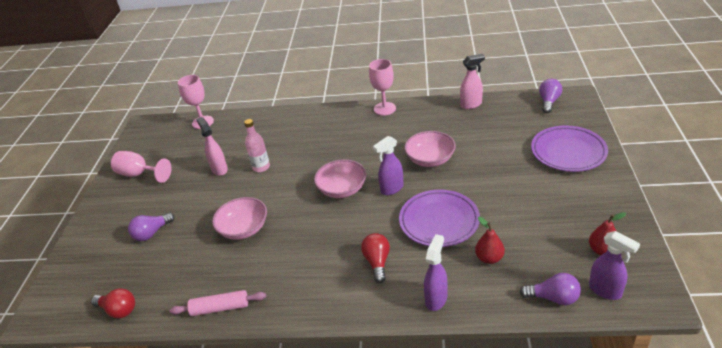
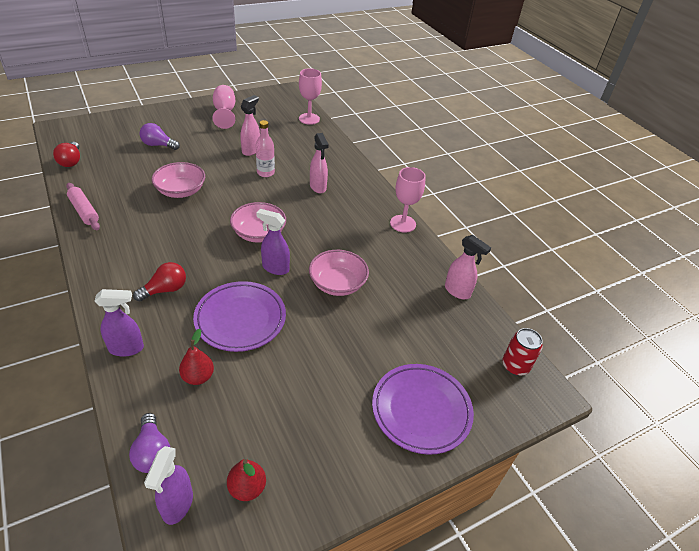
camera: 50 degrees right, 5 degrees up
(306, 141) = (318, 187): none -> pink spray bottle
(549, 102) = (515, 366): purple light bulb -> red can

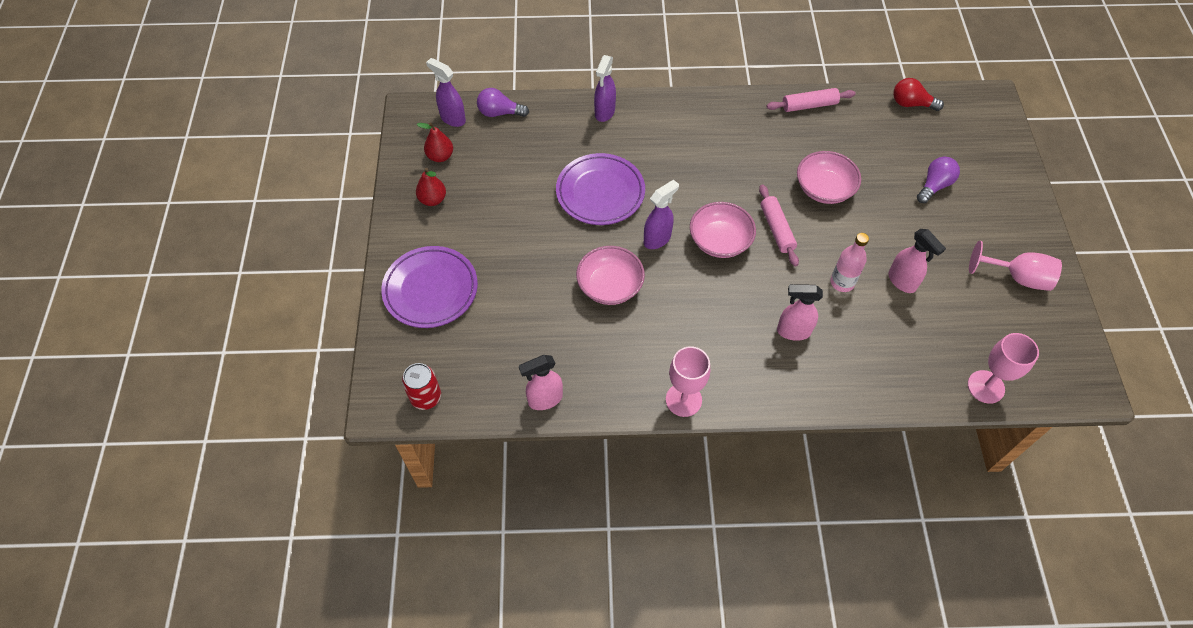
camera: 120 degrees right, 15 degrees up
(165, 290) = (663, 147): red light bulb -> none
(198, 377) = (551, 150): red pear -> red pear (433, 199)
(233, 207) = (776, 229): none -> pink rolling pin

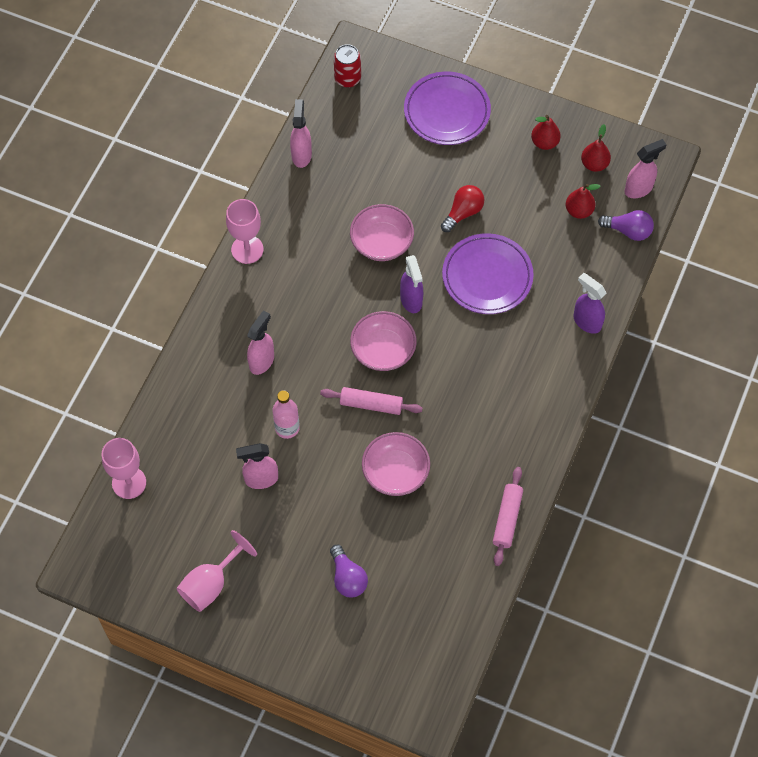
camera: 115 degrees right, 5 degrees up
(452, 118) = (639, 189): purple spray bottle -> pink spray bottle
(496, 151) = (579, 211): none -> red pear
(499, 113) = (628, 231): purple light bulb -> purple light bulb turned 75 degrees clockwise
(911, 104) = (461, 624): red light bulb -> red light bulb (463, 213)

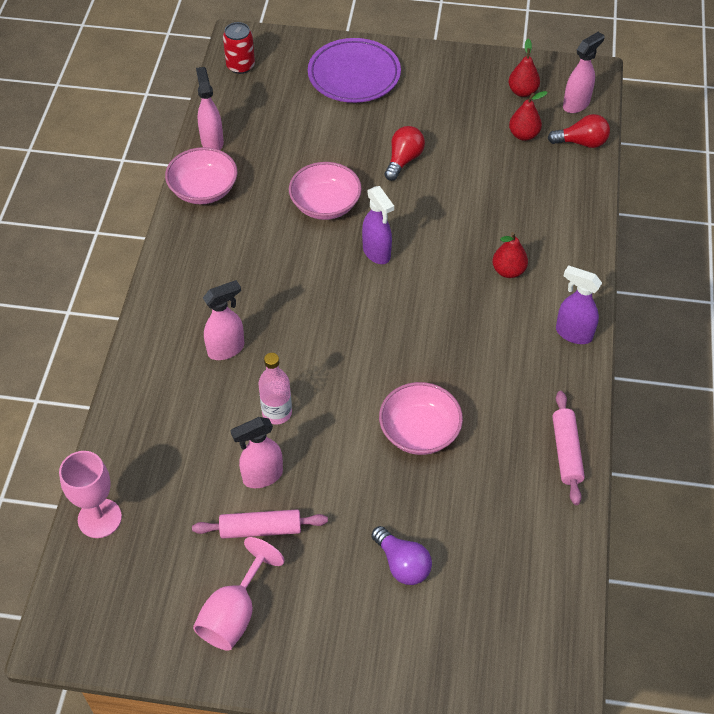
camera: 15 degrees left, 10 degrees down
(247, 249) = (177, 241): pink goblet -> none
(262, 361) = (226, 349): pink spray bottle -> pink spray bottle turned 45 degrees clockwise
(371, 404) = (367, 366): pink rolling pin -> pink rolling pin (260, 529)
(383, 350) = (362, 308): pink bowl -> pink bowl (203, 190)
(487, 277) = (451, 213): purple plate -> none
(544, 142) = (464, 83): red pear -> red pear (508, 271)
(586, 322) = (573, 234): purple spray bottle -> purple spray bottle (573, 333)
(628, 231) = (581, 142): purple light bulb -> red light bulb

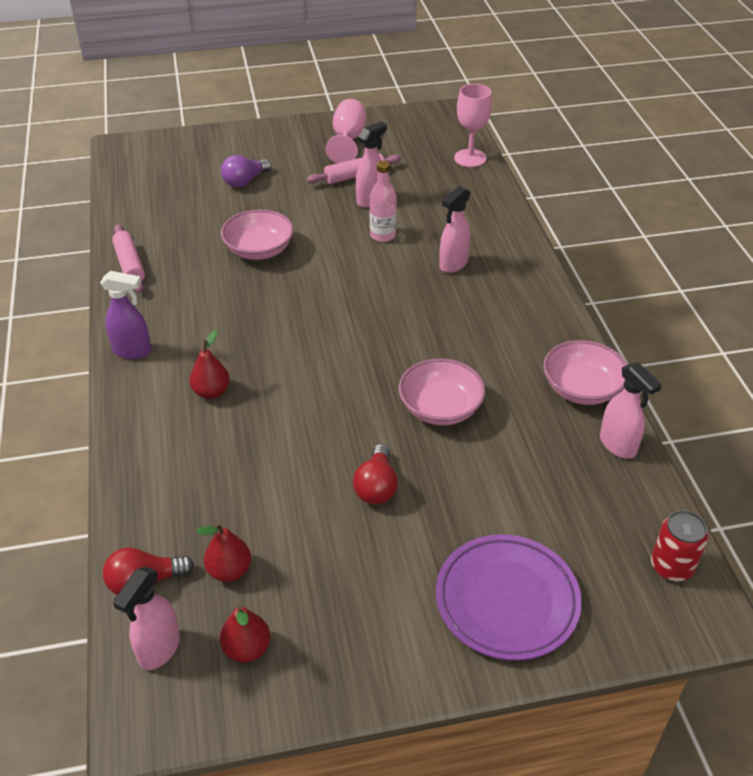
camera: 160 degrees right, 10 degrees down
(377, 253) = (359, 374): purple spray bottle -> none
(402, 564) = (245, 181): purple light bulb -> purple light bulb turned 75 degrees counterclockwise

